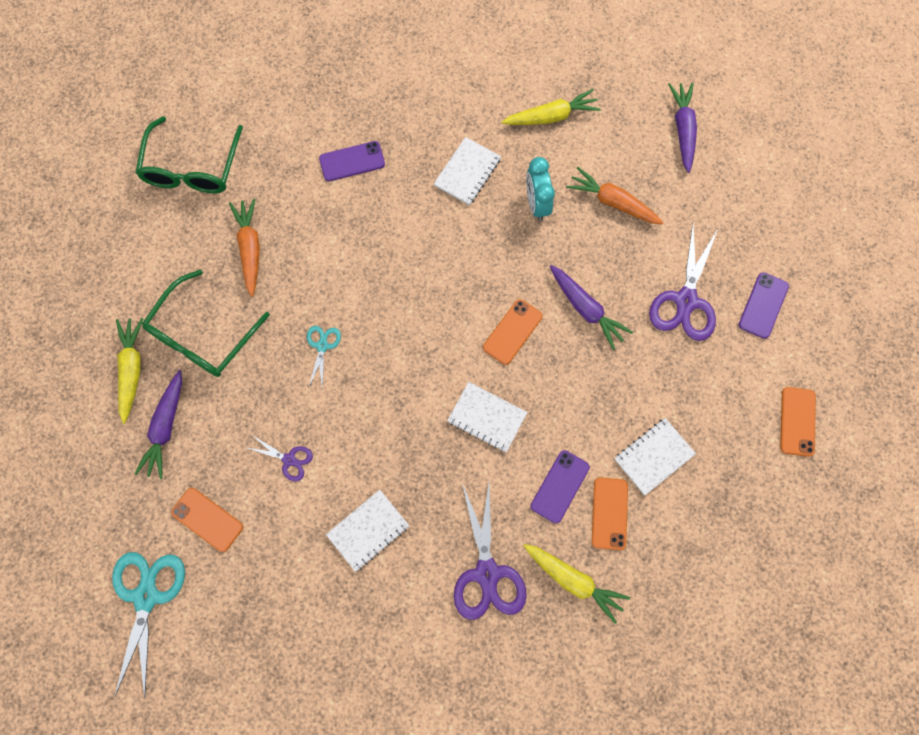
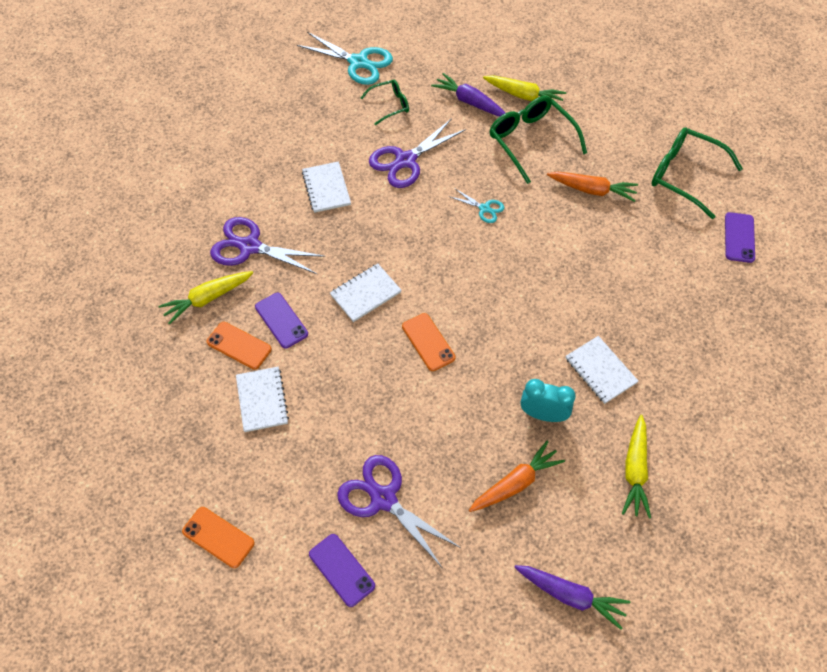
camera: 115 degrees right, 15 degrees down
(207, 519) = (390, 105): orange phone -> green glasses
(289, 459) = (405, 161): purple scissors -> purple scissors, size x1.95
(352, 161) = (648, 285): purple phone -> purple phone (739, 237)
(585, 309) = (420, 408): purple carrot -> none

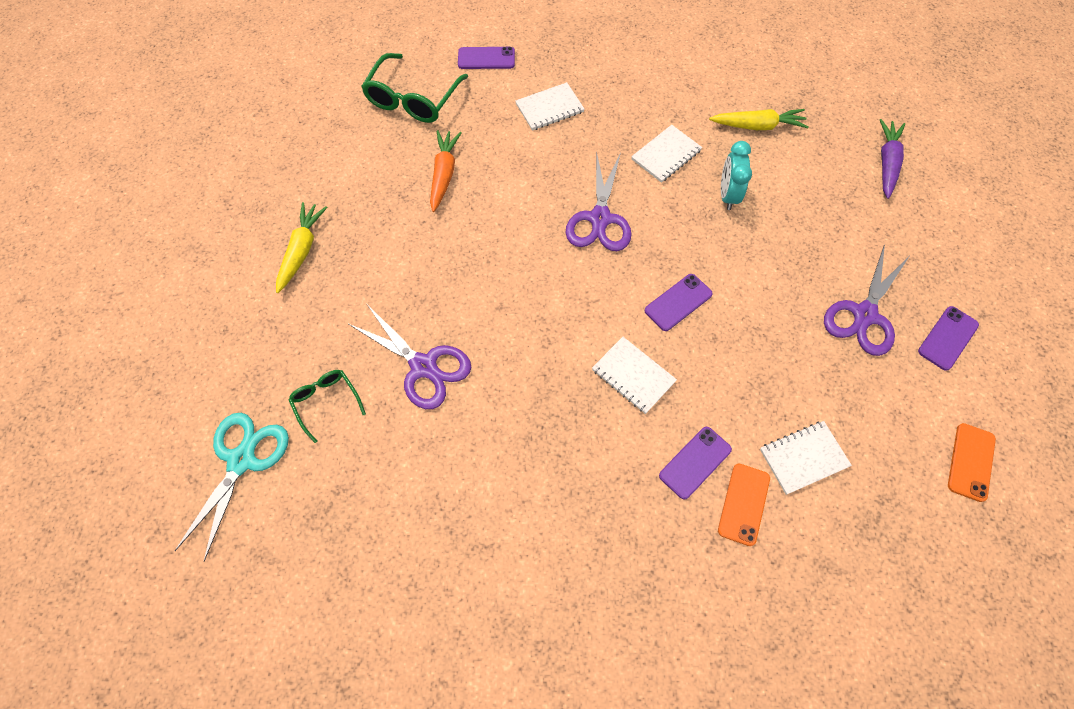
camera: 100 degrees left, 5 degrees up
(208, 298) = (689, 563): yellow carrot -> none
(250, 247) = (596, 531): purple scissors -> purple scissors (600, 219)
(326, 188) = (483, 454): white notebook -> white notebook (549, 108)
(428, 342) = (678, 302): orange phone -> purple phone
(470, 102) = (315, 307): purple carrot -> none
(484, 208) = (486, 271): turquoise scissors -> none
(515, 483) = (805, 210): orange carrot -> none
(531, 141) = (377, 236): green glasses -> none

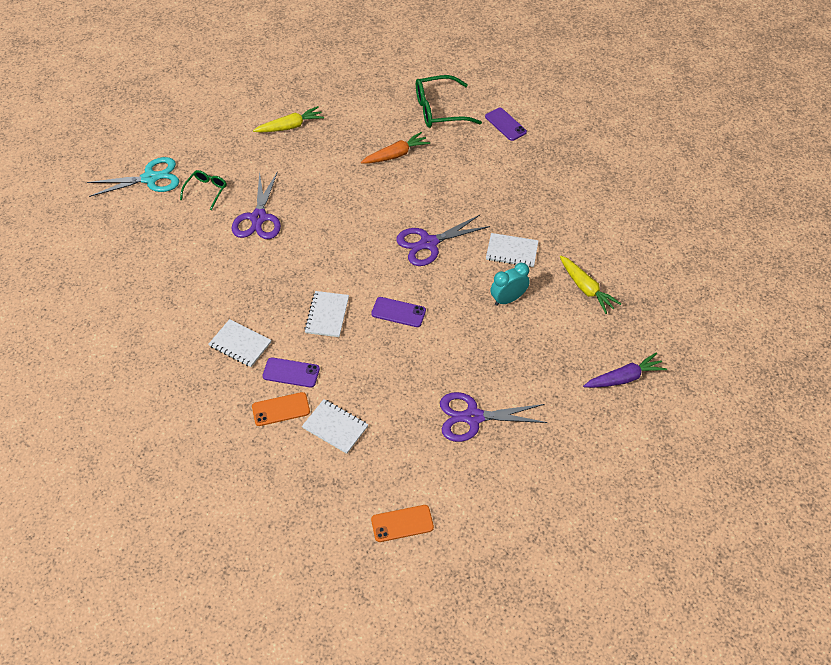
camera: 55 degrees right, 10 degrees down
(549, 108) = (494, 175): white notebook -> white notebook (240, 344)
(948, 338) = (494, 474): purple phone -> none

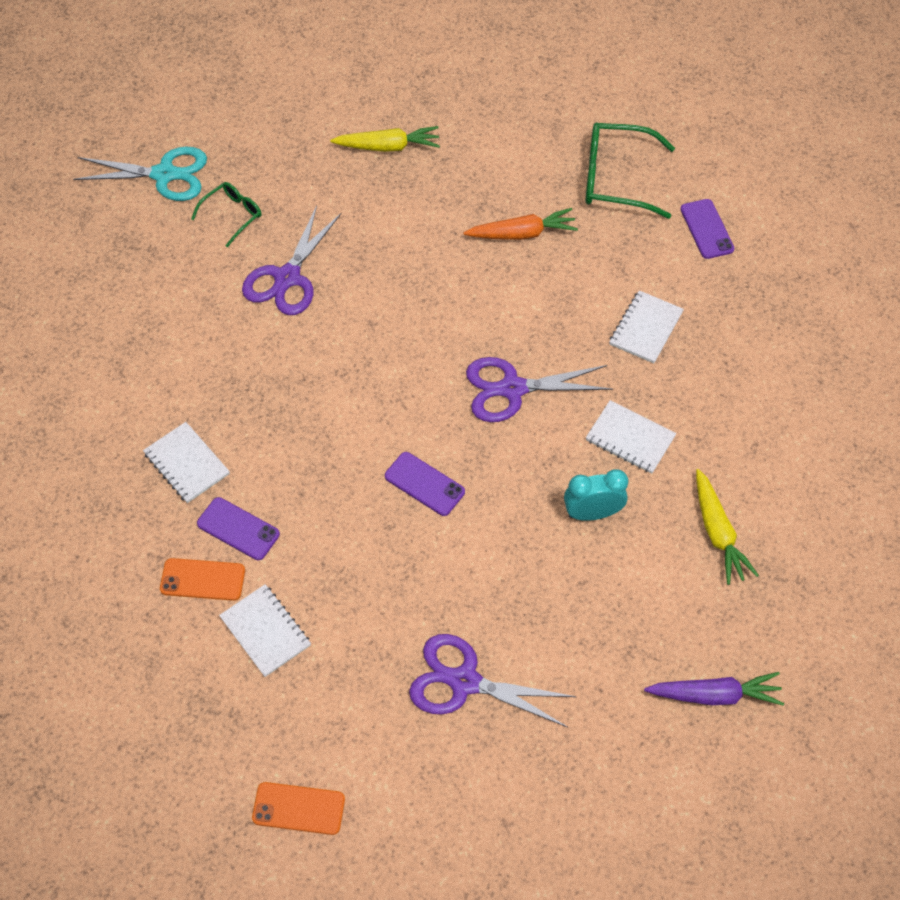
camera: 20 degrees right, 5 degrees up
(327, 315) = (322, 457): white notebook -> white notebook (646, 328)

